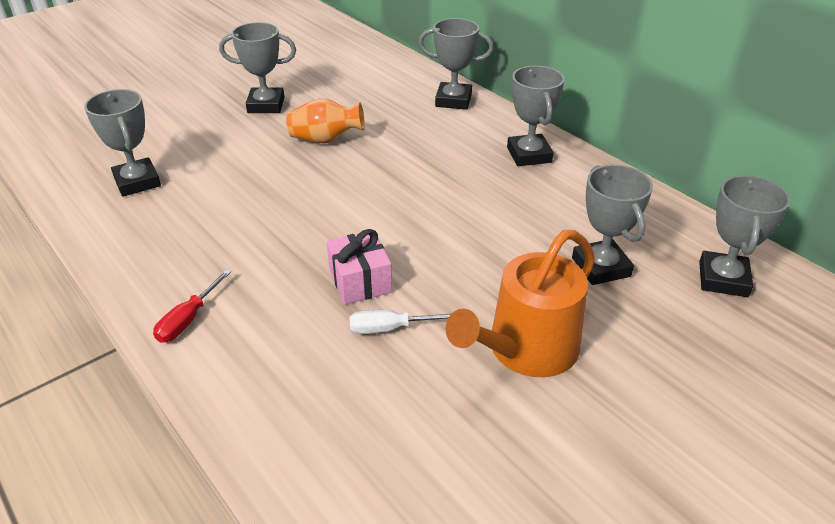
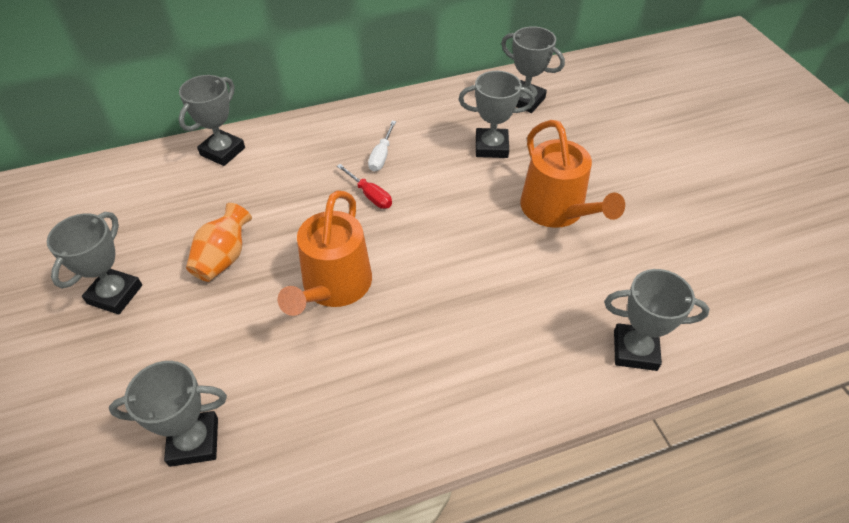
camera: 70 degrees left, 10 degrees up
(188, 319) = (451, 413): red screwdriver -> red screwdriver (370, 195)
(319, 206) = (334, 286): none -> orange watering can
(360, 281) = (450, 281): pink gift -> none
(390, 328) = (511, 276): white screwdriver -> white screwdriver (381, 156)
(529, 155) = (340, 135): grey trophy -> grey trophy (635, 350)

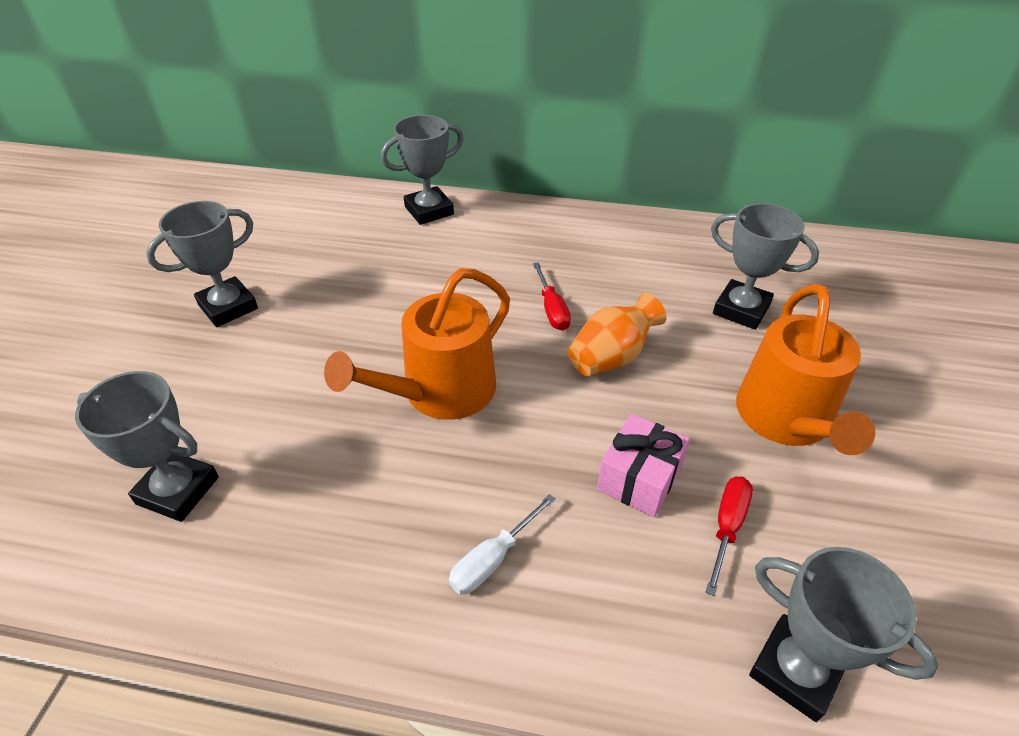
camera: 30 degrees right, 5 degrees down
(223, 258) = (351, 314): orange vase -> orange vase (611, 357)
(381, 156) = (595, 272): white screwdriver -> white screwdriver (493, 559)
(496, 285) = (639, 478): none -> pink gift
(525, 100) = (822, 271): grey trophy -> none
(560, 290) = (727, 527): none -> red screwdriver

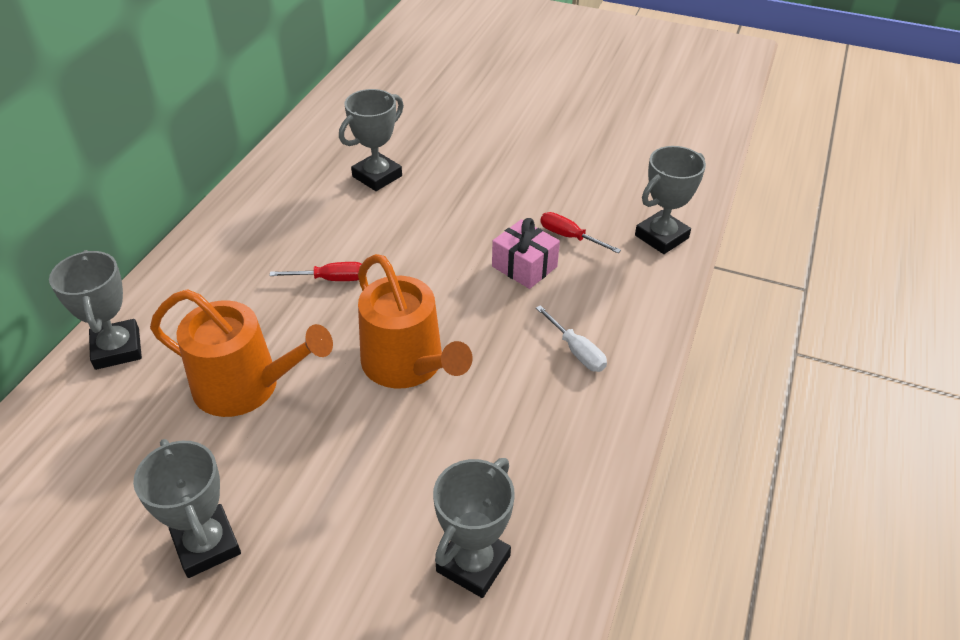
camera: 80 degrees left, 0 degrees up
(611, 357) = (403, 255): orange vase -> none
(786, 419) = (491, 187): orange watering can -> orange watering can (246, 386)

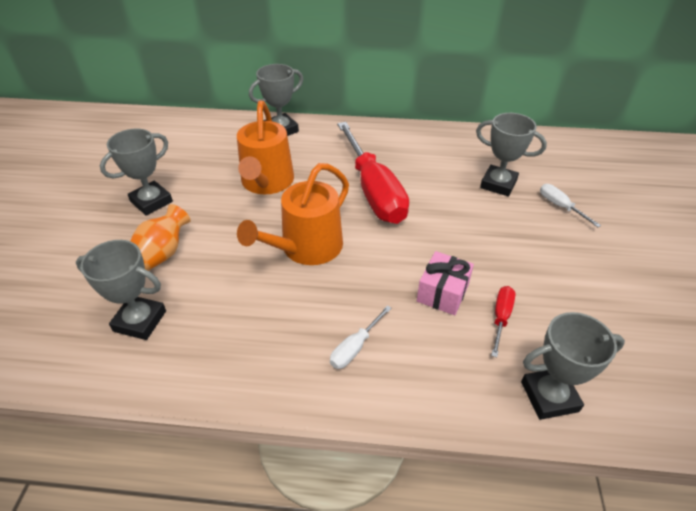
camera: 75 degrees right, 0 degrees up
(330, 279) = (374, 191): red screwdriver -> red screwdriver, size x2.41
(347, 533) = (162, 254): none -> orange vase
(436, 147) = (560, 206): none -> white screwdriver
(661, 237) = (549, 396): grey trophy -> grey trophy turned 45 degrees counterclockwise

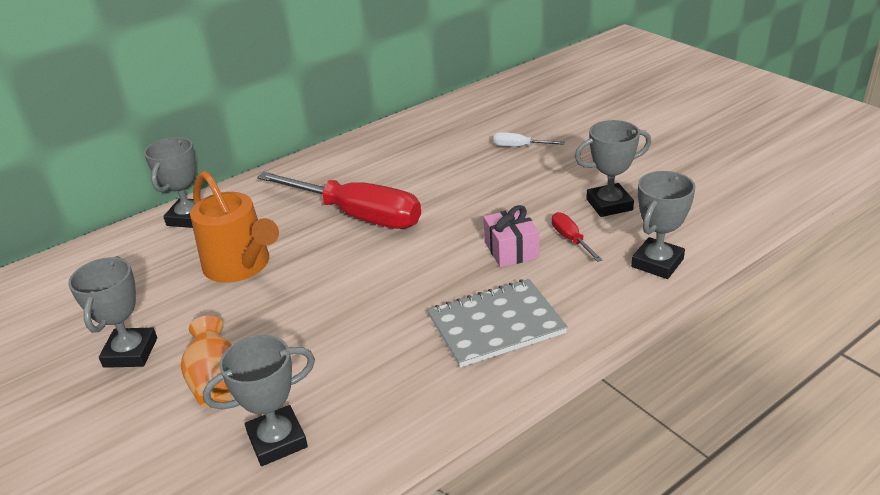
camera: 40 degrees left, 10 degrees down
(306, 248) = (358, 289): orange watering can -> none
(355, 347) = (496, 325): white screwdriver -> grey notebook
(498, 184) = (455, 156): grey trophy -> grey trophy (609, 204)

